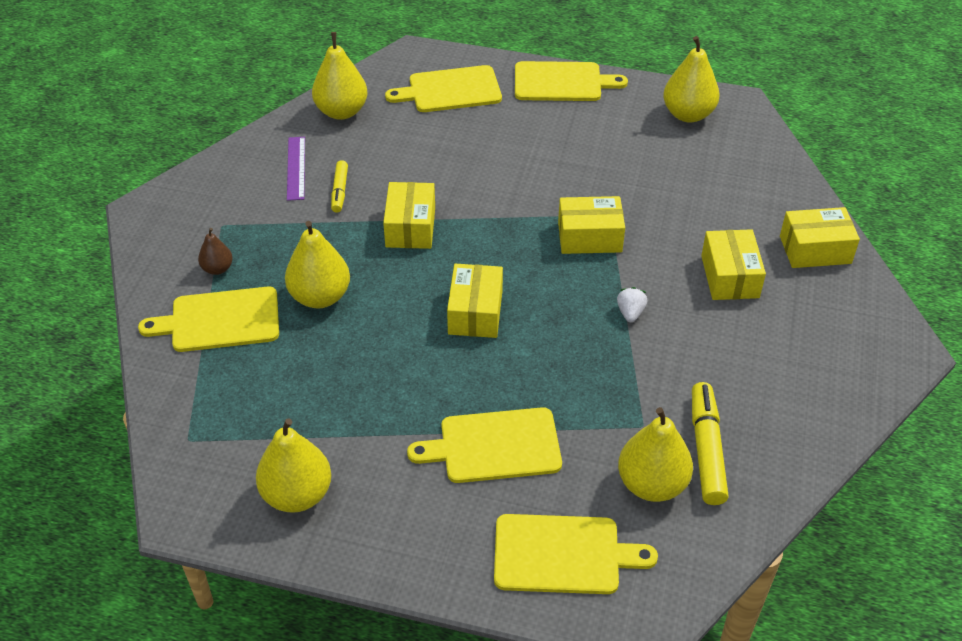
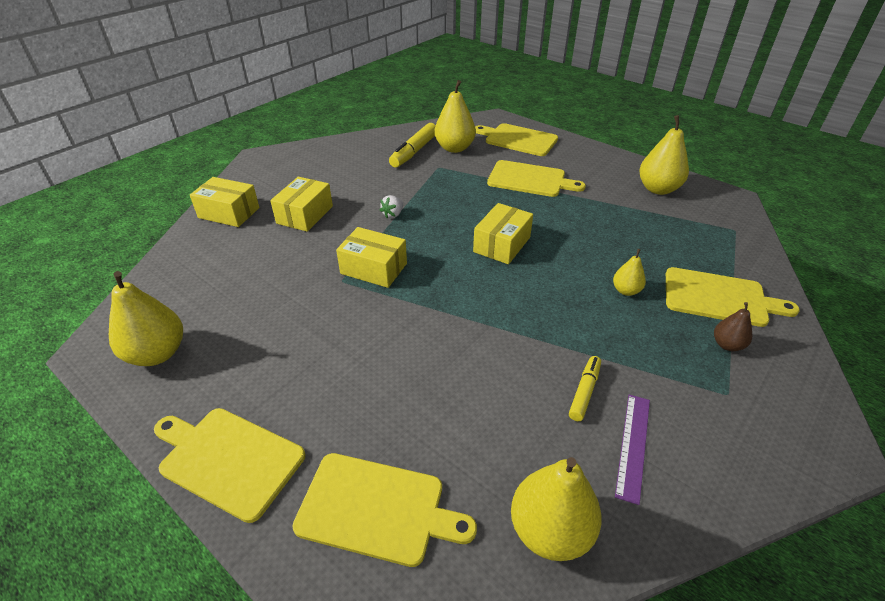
camera: 155 degrees left, 5 degrees down
(320, 297) = (626, 291): yellow pear -> yellow pear, size x0.54
(410, 227) = (523, 326): yellow box -> none

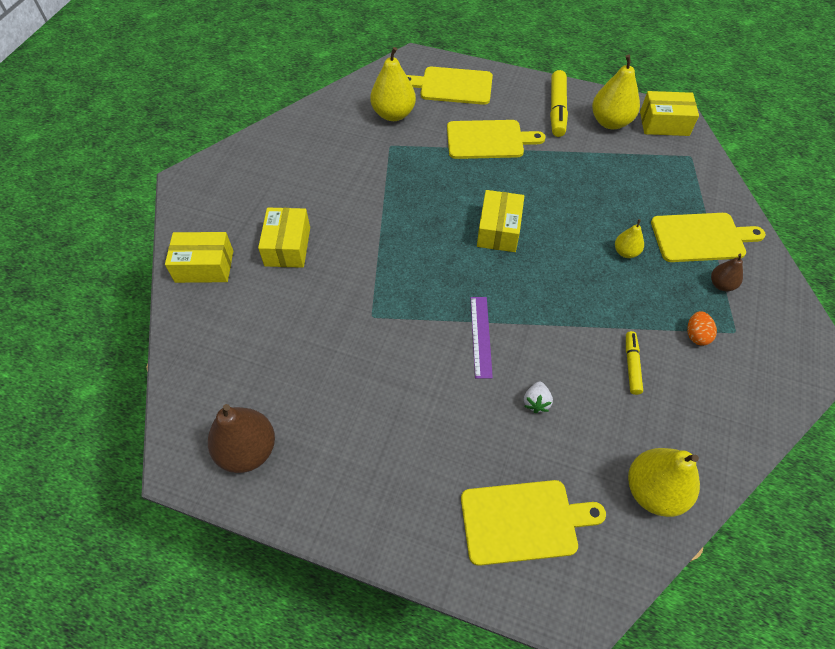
camera: 20 degrees left, 15 degrees up
(157, 353) = (248, 450): yellow pear -> brown pear
(228, 459) = (382, 525): yellow cutting board -> none
(373, 268) = (395, 293): yellow box -> yellow box (664, 123)
(393, 214) = (377, 221): white strawberry -> white strawberry (536, 402)
(414, 152) = (353, 130): yellow marker -> yellow marker (557, 110)
(633, 445) = (684, 401): purple ruler -> purple ruler (481, 336)
(676, 384) = (696, 335): none -> orange egg

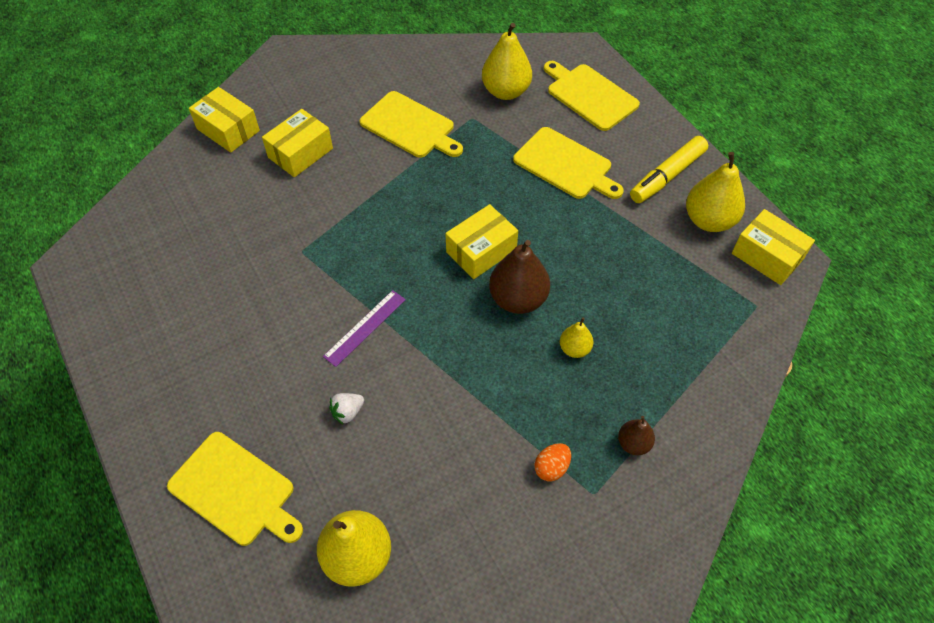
camera: 40 degrees right, 0 degrees up
(248, 450) = (116, 286): brown pear -> brown pear (518, 299)
(631, 365) = (461, 446): yellow marker -> none
(701, 238) = (668, 388): yellow cutting board -> yellow cutting board (410, 127)

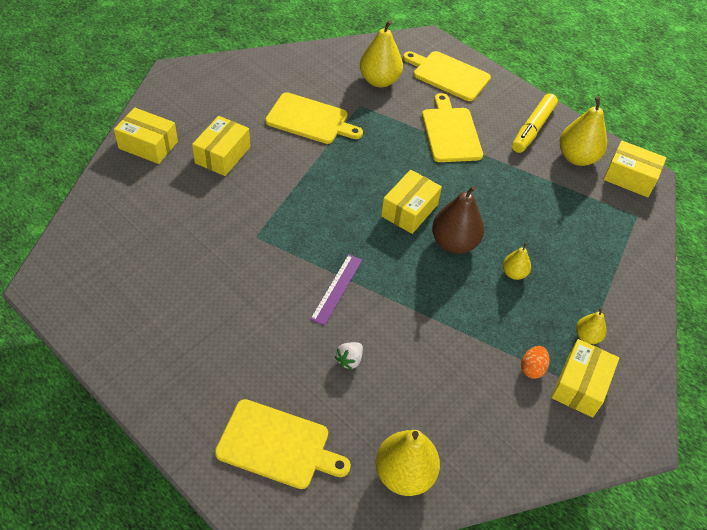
camera: 20 degrees left, 5 degrees down
(565, 165) = (450, 132): yellow cutting board -> yellow cutting board turned 120 degrees counterclockwise
(601, 501) = (580, 385): none -> yellow box
(633, 443) = (587, 336): brown pear -> yellow pear

